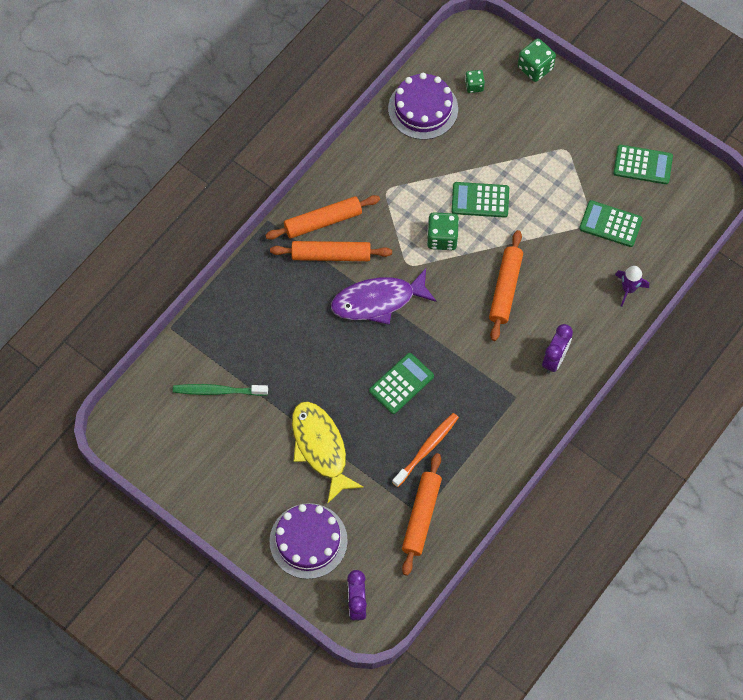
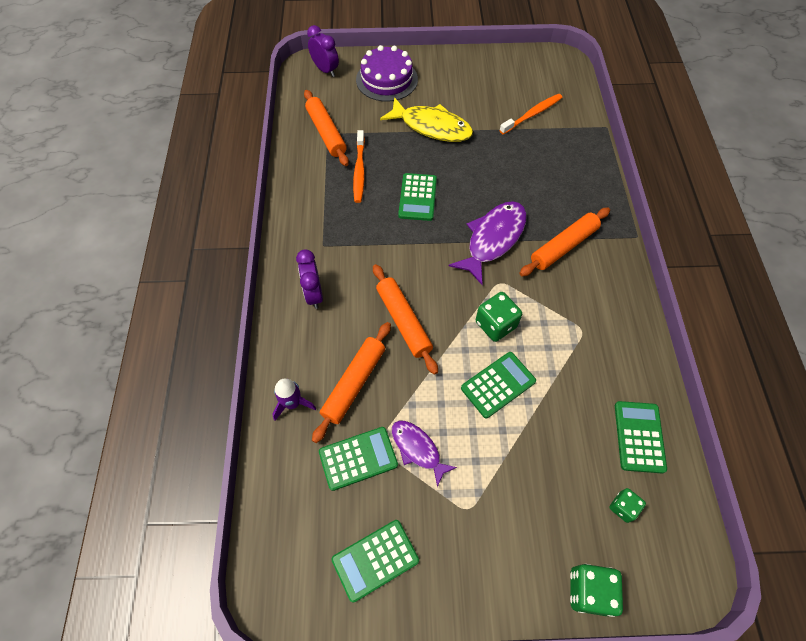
camera: 140 degrees right, 5 degrees down
(218, 391) = (532, 114): green toothbrush -> orange toothbrush
(323, 221) = (599, 266): orange rolling pin -> orange rolling pin (354, 383)
(423, 109) = (639, 437): purple cake -> green calculator
(568, 202) = (418, 449): none -> purple fish

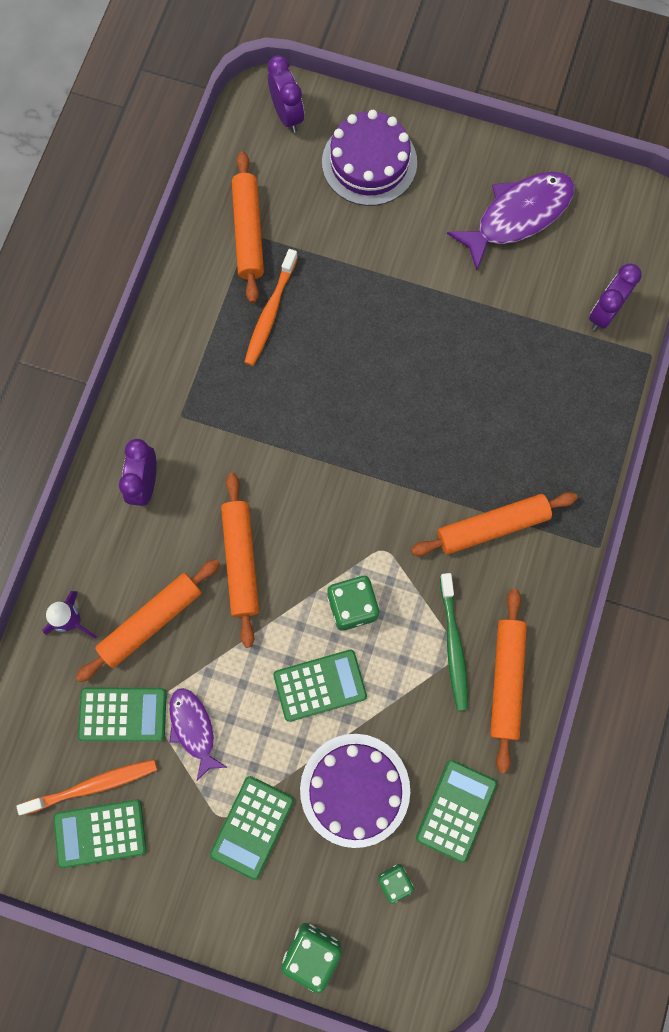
camera: 20 degrees right, 15 degrees up
(417, 197) = (331, 383): green calculator -> green calculator (252, 826)
(431, 127) = (399, 271): yellow fish -> none
(493, 239) = (404, 483): purple fish -> purple fish (518, 216)
(532, 114) = (553, 296): orange toothbrush -> orange toothbrush (92, 785)
(559, 449) = (355, 790): none -> purple cake
(566, 114) = (604, 313): none -> purple clock
(577, 326) = (453, 645): none -> green toothbrush
(624, 336) = (506, 680): none -> orange rolling pin

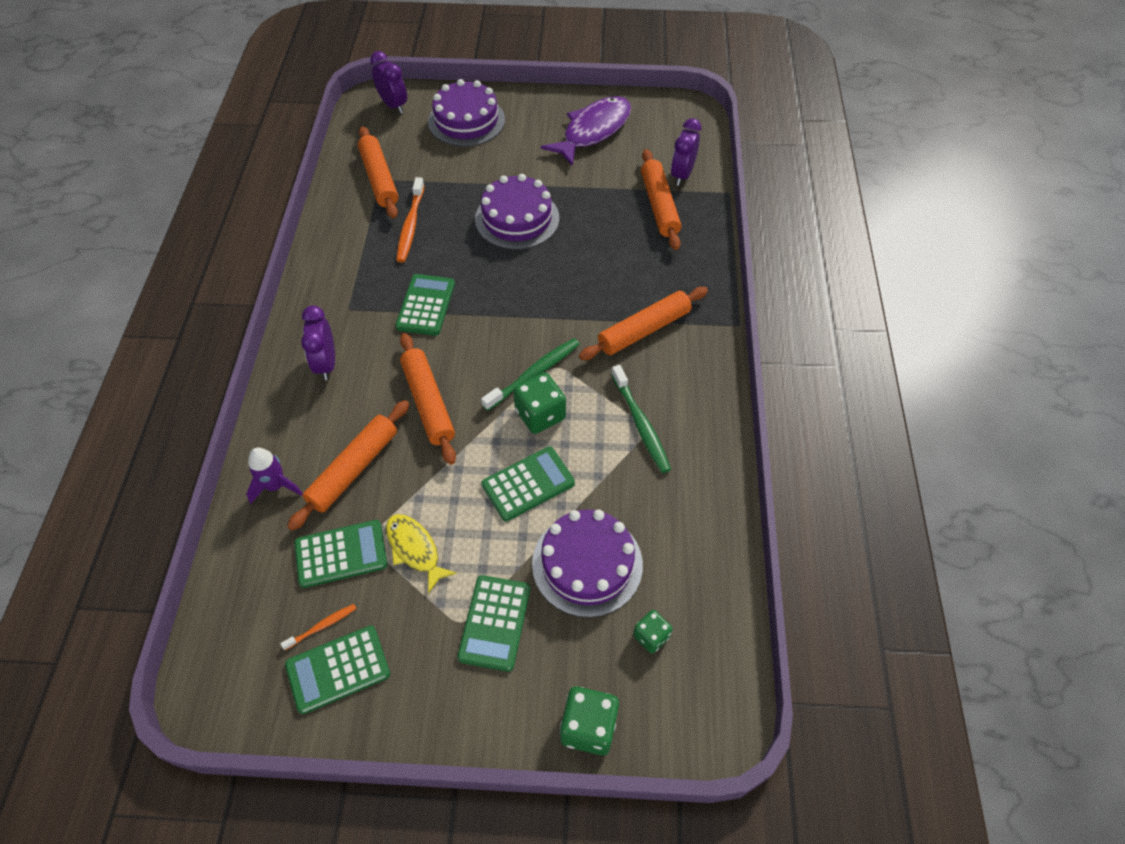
camera: 15 degrees left, 20 degrees down
(92, 785) = (321, 626): orange toothbrush -> orange toothbrush, size x0.54
(193, 728) = (415, 549): purple fish -> yellow fish
(358, 553) = (533, 374): none -> green toothbrush
(393, 333) = (517, 218): none -> purple cake
(456, 810) = (689, 557): green calculator -> green calculator (426, 305)
(506, 680) = (697, 440): orange rolling pin -> orange rolling pin (659, 205)

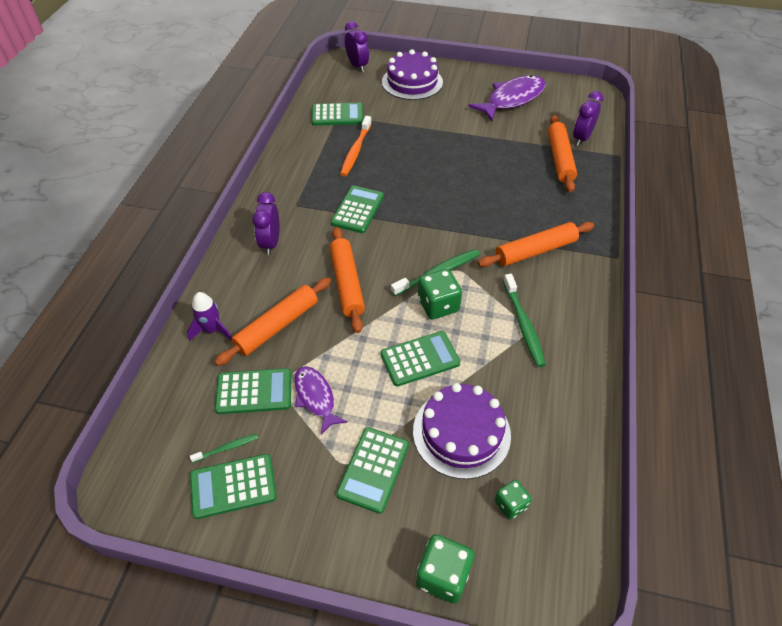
camera: 10 degrees right, 5 degrees down
(321, 626) = (226, 448): orange toothbrush -> green toothbrush
(379, 179) = (337, 115): orange rolling pin -> green calculator
(415, 549) = (316, 397): yellow fish -> purple fish
(517, 218) = (441, 155): purple cake -> none

